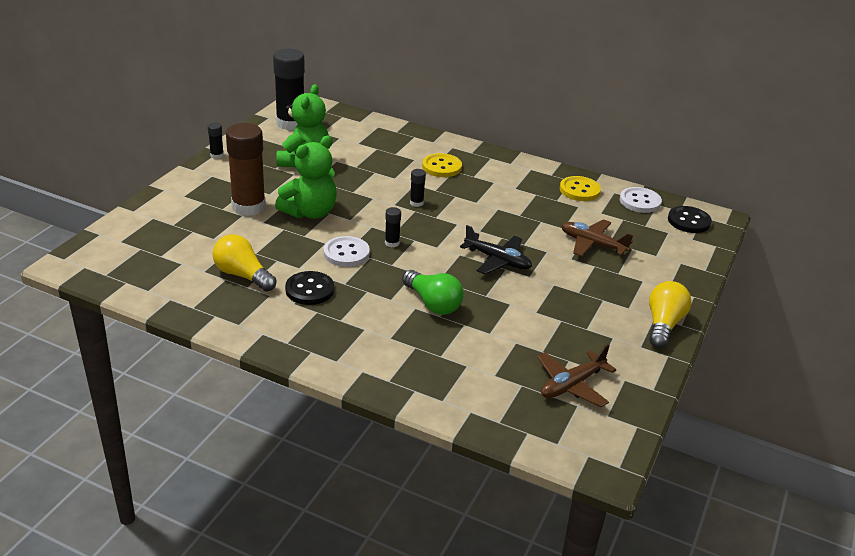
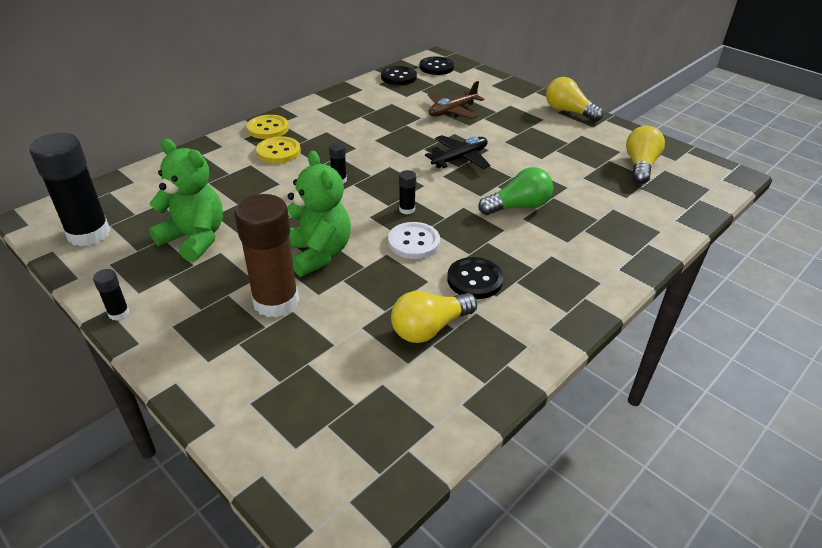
camera: 70 degrees left, 5 degrees up
(571, 385) = (640, 165): brown plane -> yellow light bulb
(579, 190) = (366, 96): yellow button -> yellow button (268, 128)
(640, 201) = (398, 77): white button -> black button

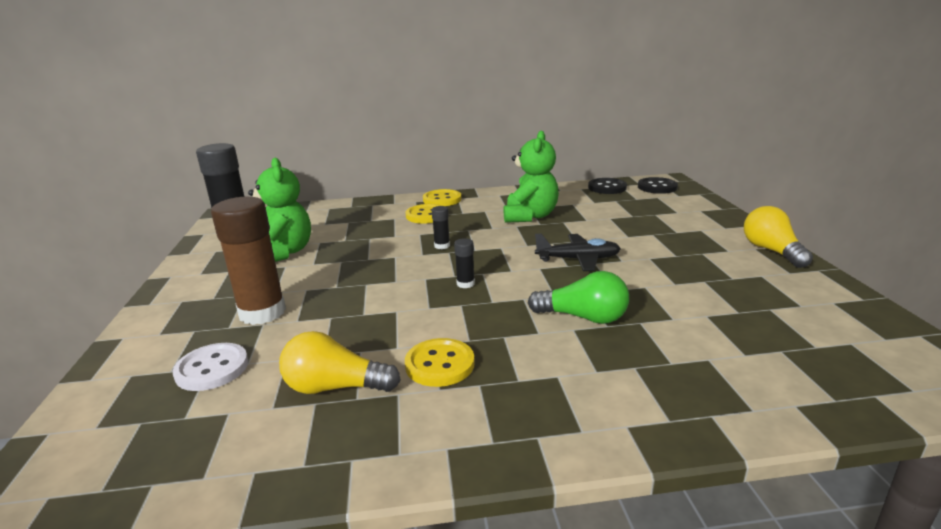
camera: 40 degrees right, 15 degrees down
(119, 313) = (170, 281): black glue stick -> none
(318, 253) = (344, 291): green teddy bear -> green teddy bear (530, 216)
(414, 242) = (432, 311): white button -> white button (212, 369)
(452, 111) = (625, 221): brown plane -> none
(474, 280) = (440, 364): black button -> yellow button
(640, 165) = (813, 328): yellow light bulb -> none

